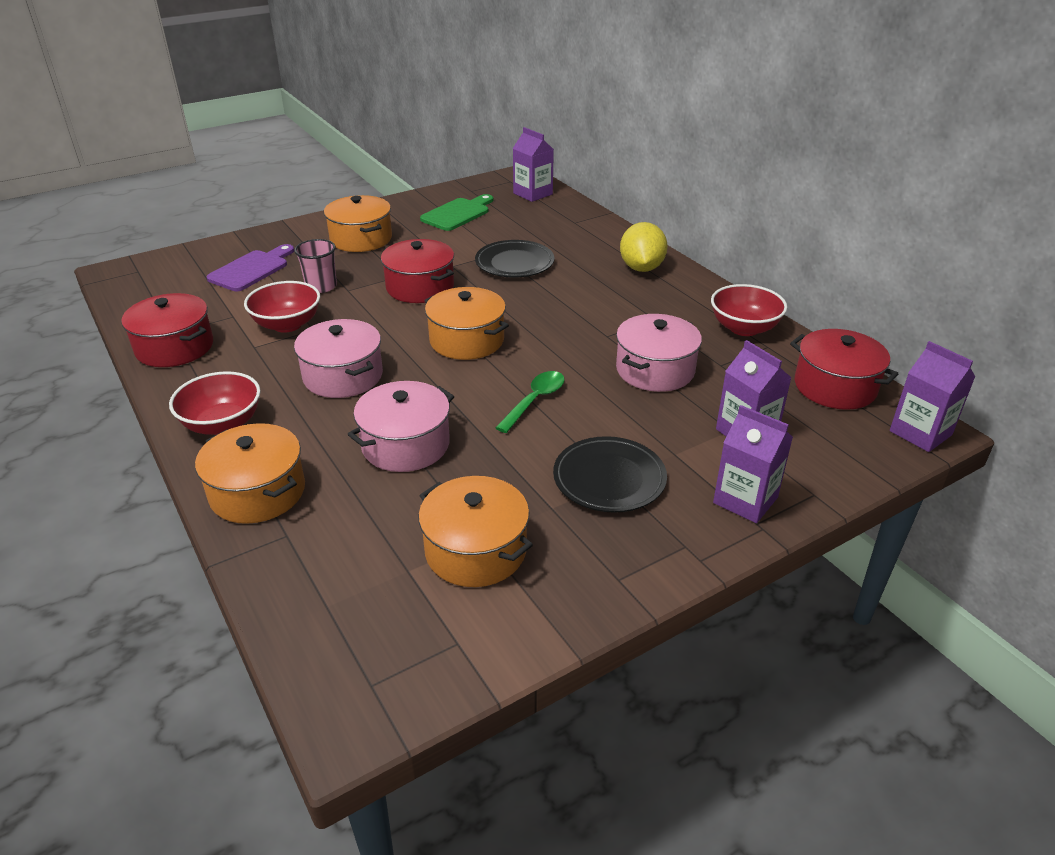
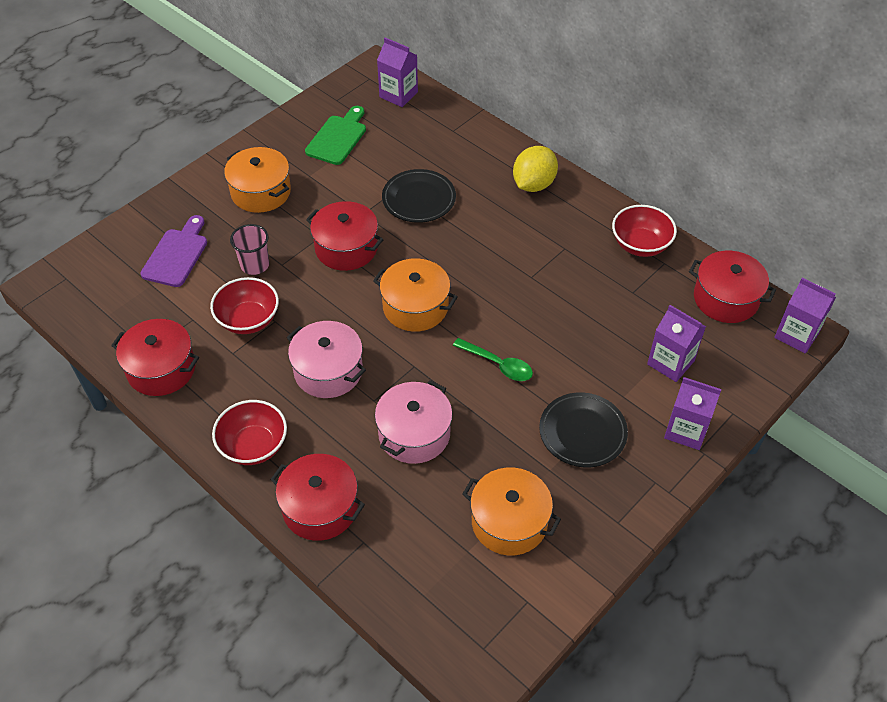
camera: 15 degrees left, 15 degrees up
(257, 492) = (320, 507): orange pot -> red pot
(534, 401) = (498, 364): green spoon -> green spoon turned 105 degrees clockwise
(641, 268) = (533, 184): yellow lemon -> yellow lemon turned 45 degrees clockwise
(655, 370) = (582, 309): pink pot -> none

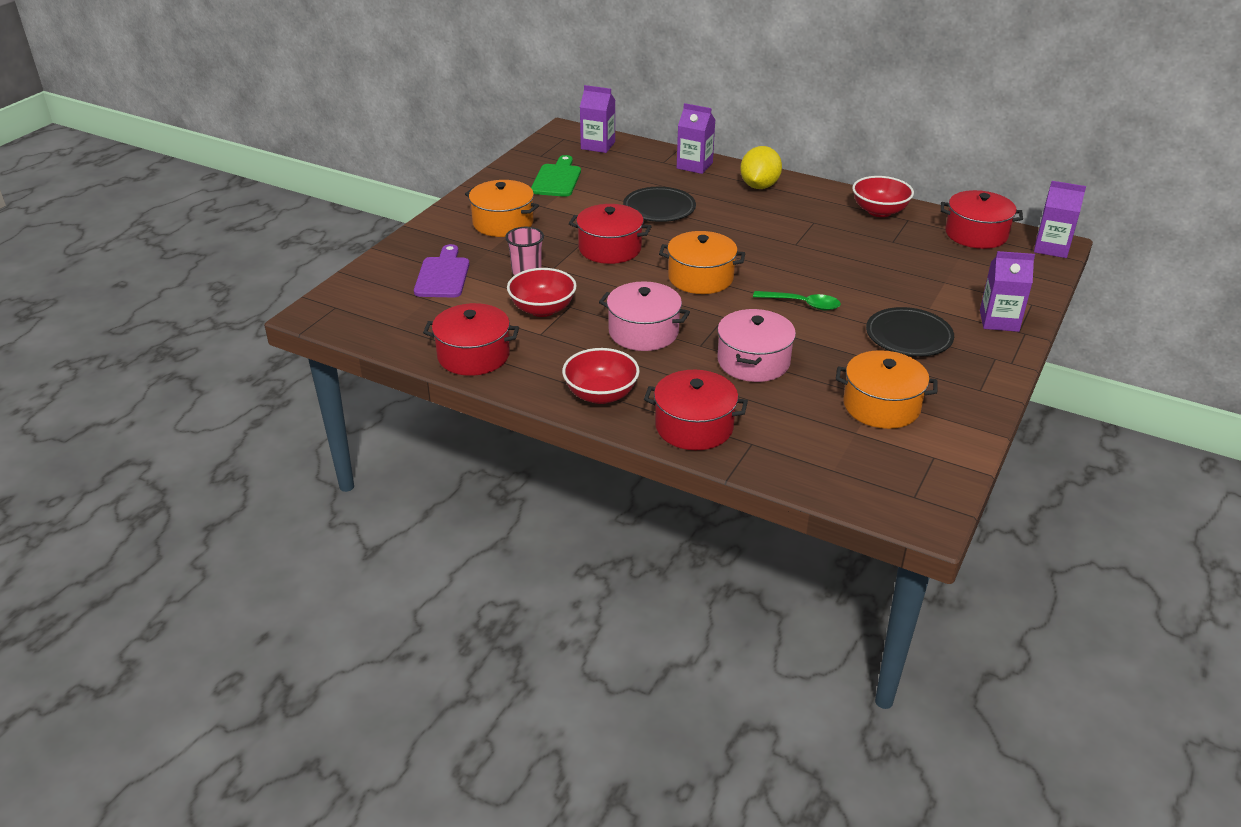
camera: 15 degrees left, 15 degrees down
(670, 362) = (956, 280): purple carton -> purple carton (694, 165)

